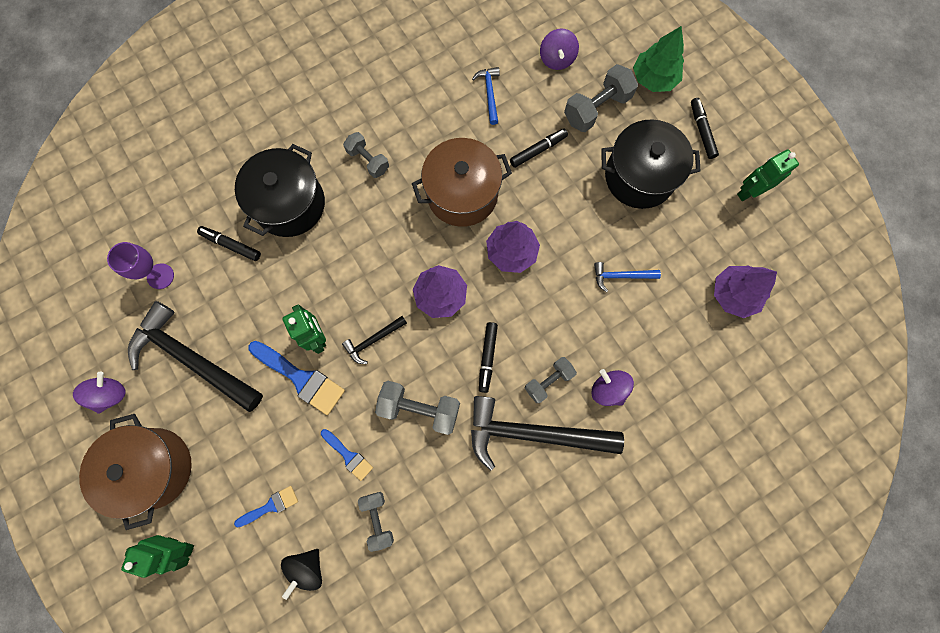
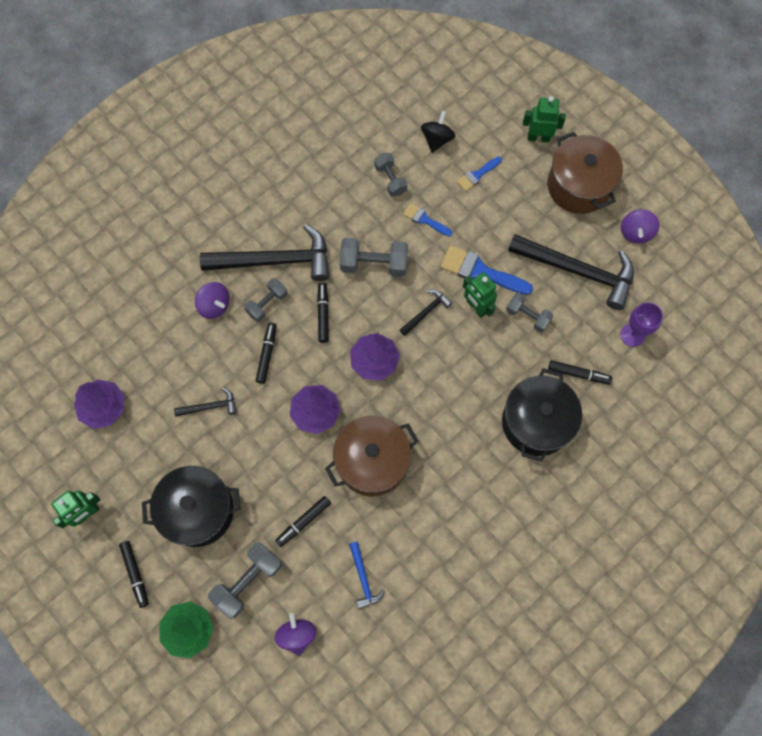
camera: 170 degrees right, 5 degrees down
(368, 160) = (472, 480): grey dumbbell -> grey dumbbell (527, 316)
(555, 322) = (267, 354): none -> black marker
(621, 276) = (210, 406): blue hammer -> black hammer

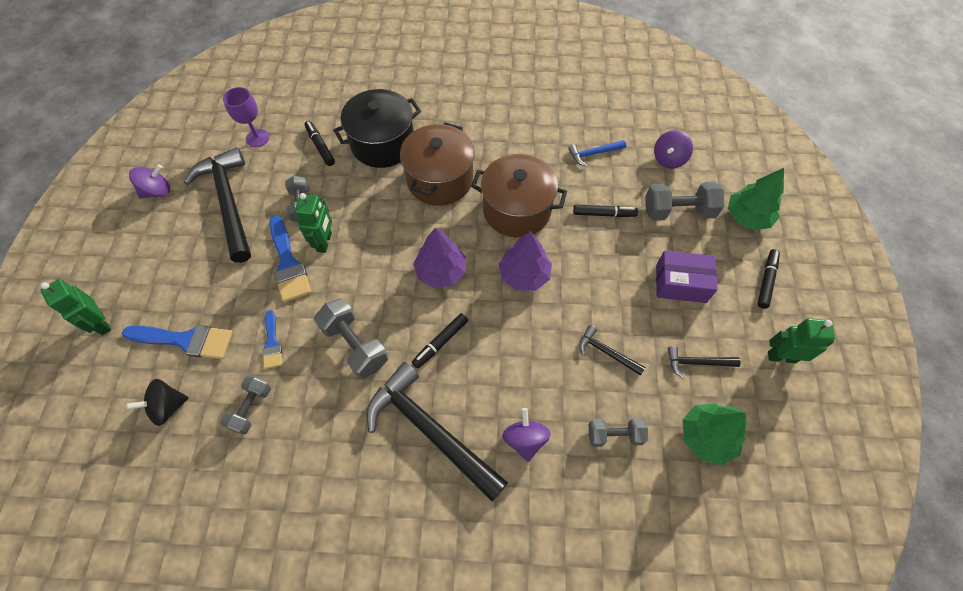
camera: 135 degrees left, 10 degrees down
(103, 407) = (706, 437): purple tree -> green tree
(198, 511) = (680, 283): black pot -> purple box
(267, 304) = (477, 396): grey dumbbell -> grey dumbbell (614, 435)
(267, 354) = (519, 352): black marker -> none
(363, 578) = (593, 153): blue hammer -> blue hammer turned 135 degrees counterclockwise
(426, 312) = (362, 271): black hammer -> black hammer (696, 362)
(477, 175) = (186, 340): blue brush -> blue brush, size x1.74
(578, 186) = (137, 257): brown pot -> brown pot (440, 180)

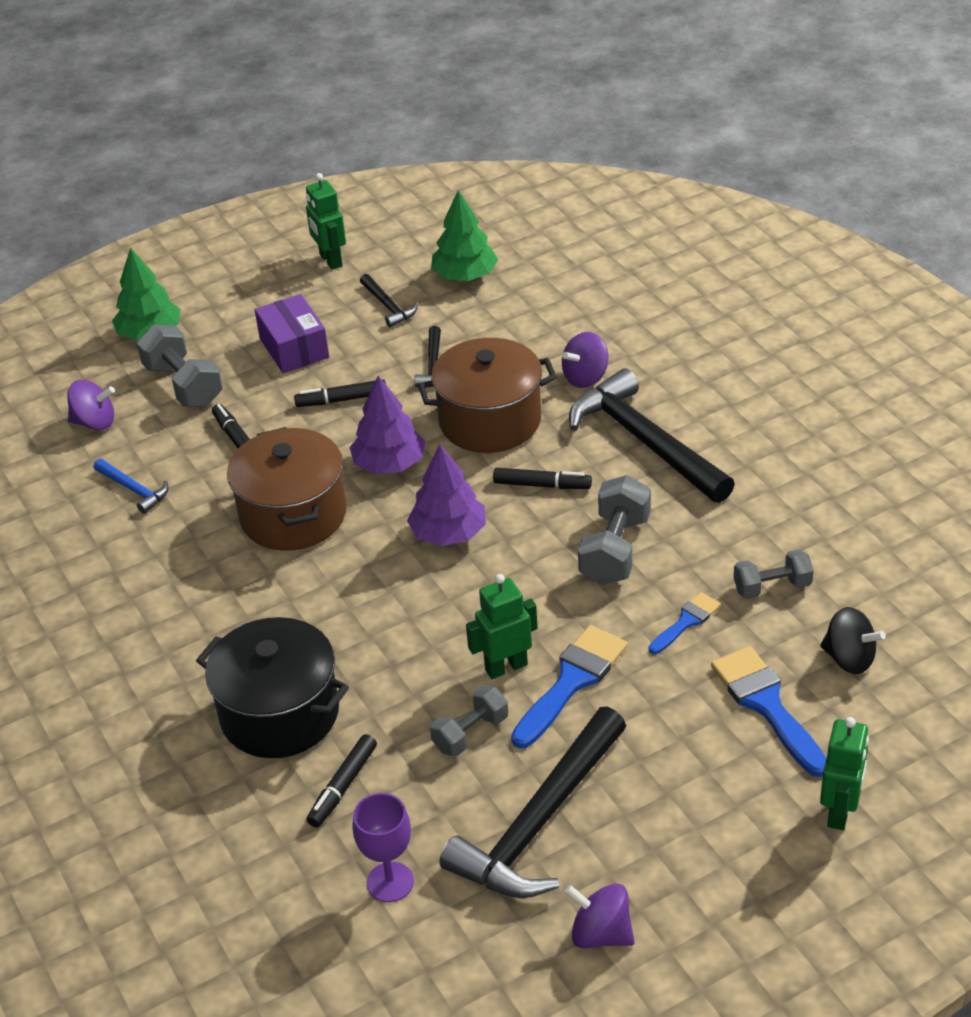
camera: 120 degrees left, 20 degrees down
(430, 430) = (645, 442): black hammer -> black hammer turned 135 degrees clockwise
(440, 180) = (300, 613): brown pot -> brown pot (490, 421)
(614, 435) = (521, 327): grey dumbbell -> none
(766, 281) = (238, 295): black marker -> black marker (341, 400)

